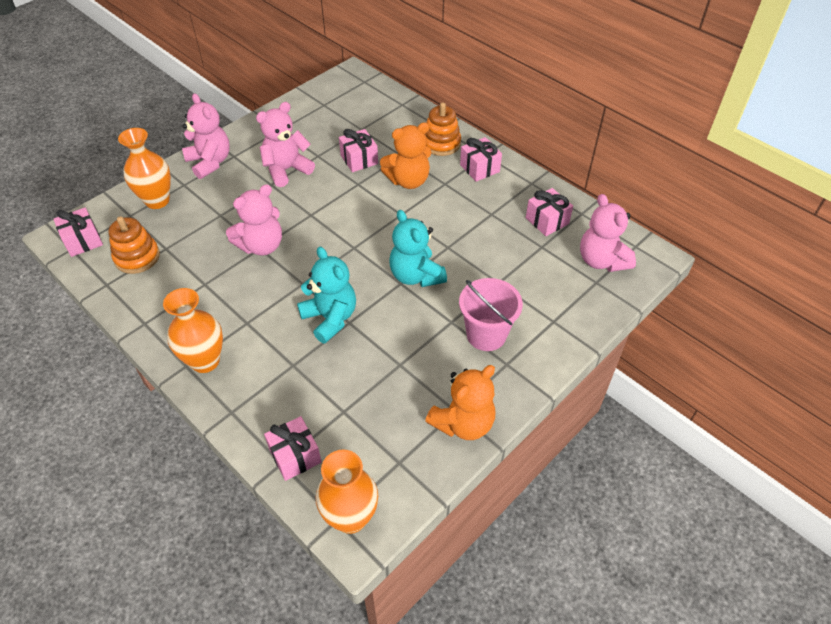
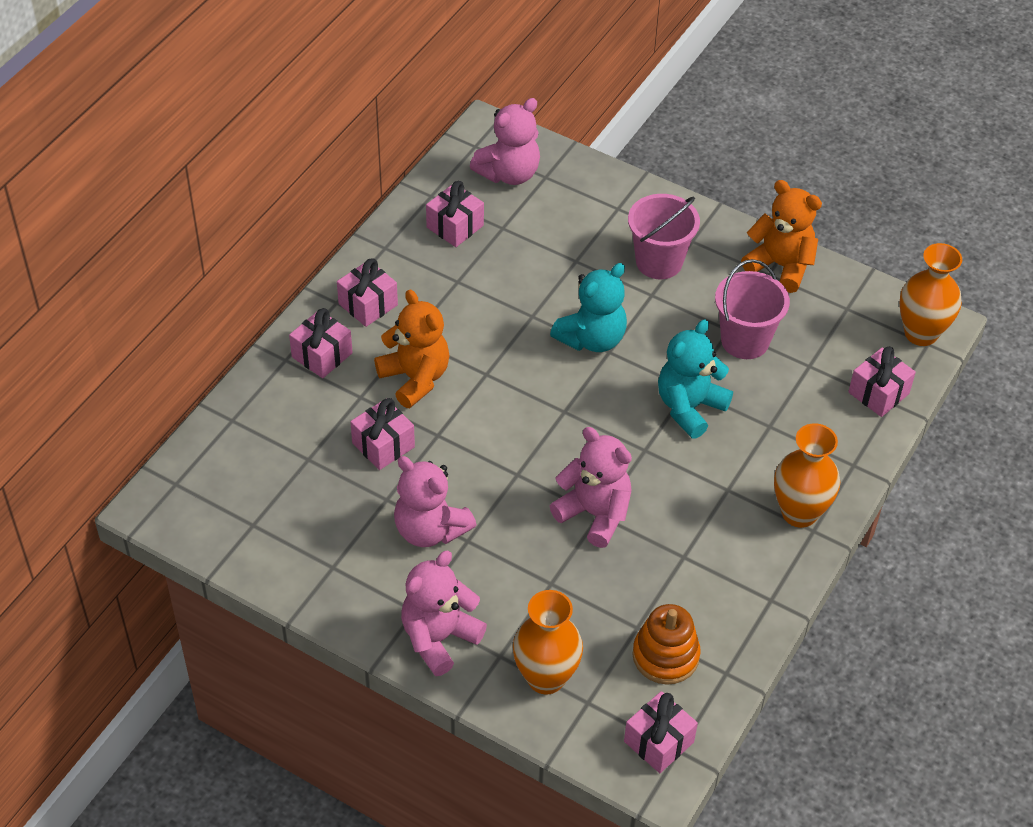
camera: 105 degrees left, 0 degrees up
(385, 372) = (745, 340): none -> pink bucket
(441, 143) = (322, 355): orange stacking toy -> pink gift

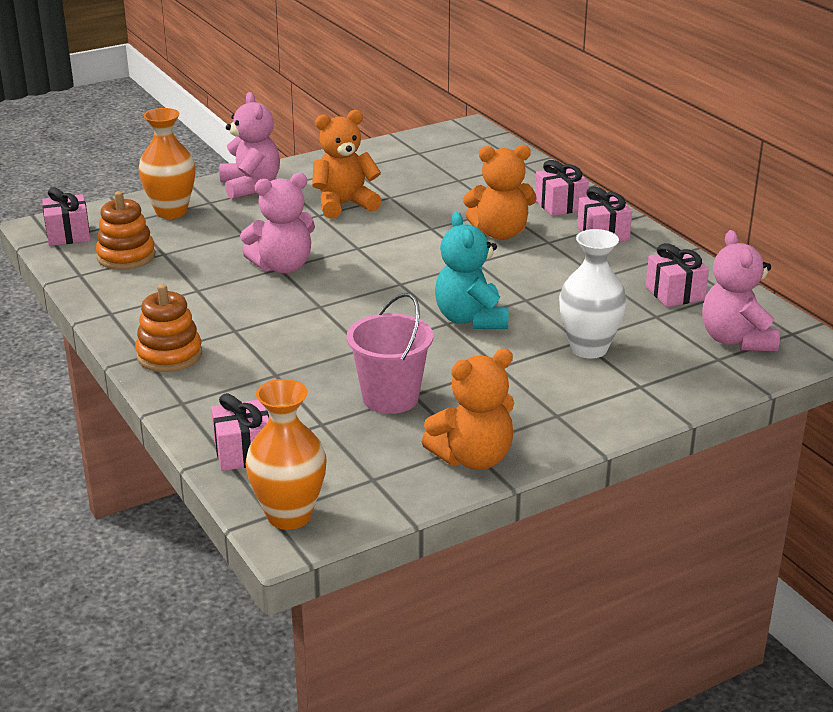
camera: 120 degrees right, 20 degrees down
(383, 445) = (443, 207): pink gift -> none
(430, 529) = (344, 205): pink teddy bear -> orange teddy bear
(585, 252) = (589, 348): none -> white vase
(659, 262) = (541, 385): pink bucket -> none
(689, 407) = (341, 341): turquoise teddy bear -> none
(799, 513) = (169, 355): orange vase -> orange stacking toy

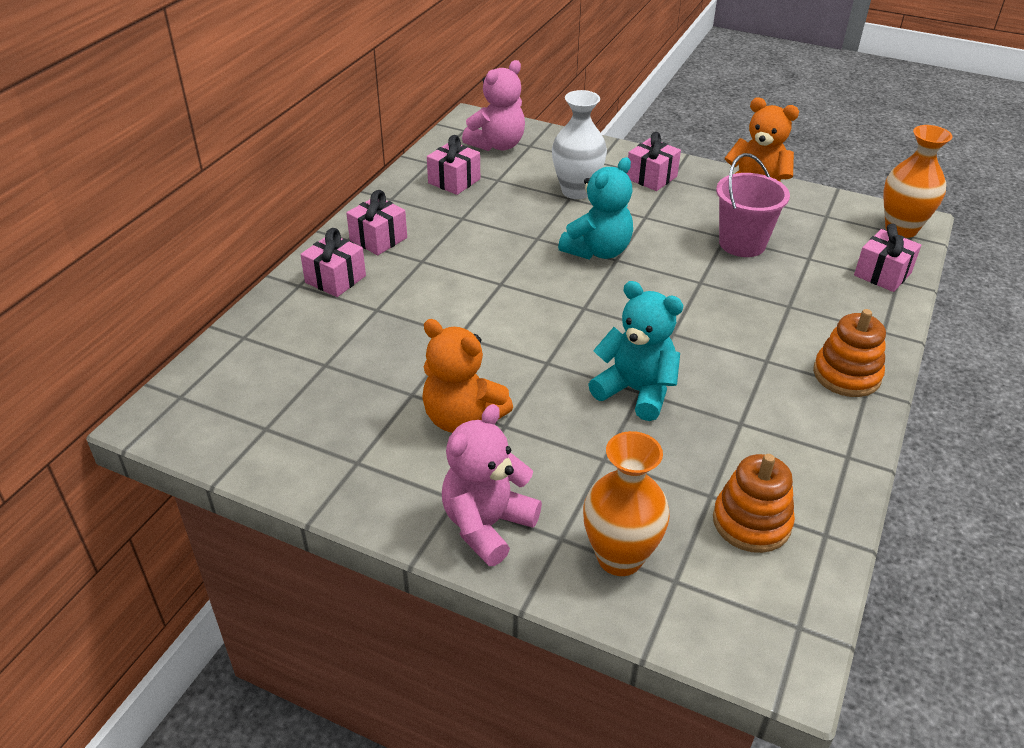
camera: 125 degrees left, 10 degrees up
(68, 234) = (772, 619): pink gift -> pink gift (651, 177)
(282, 266) = (636, 391): pink teddy bear -> turquoise teddy bear
(500, 233) = (430, 291): orange teddy bear -> none

